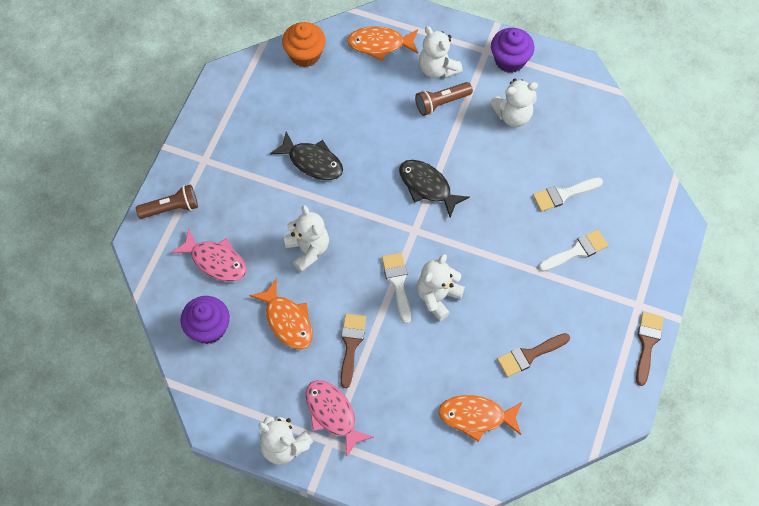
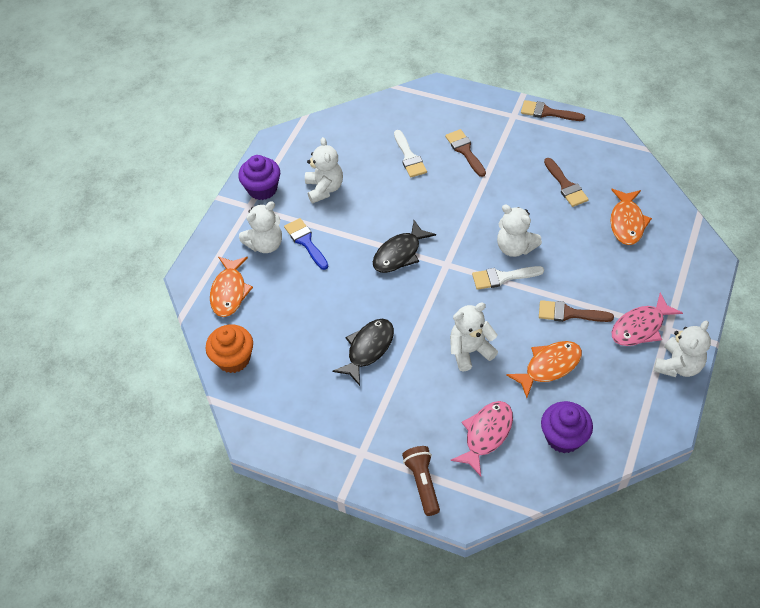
camera: 85 degrees left, 10 degrees down
(441, 103) = (306, 242): brown flashlight -> blue brush
(576, 251) = (465, 151): white brush -> brown brush

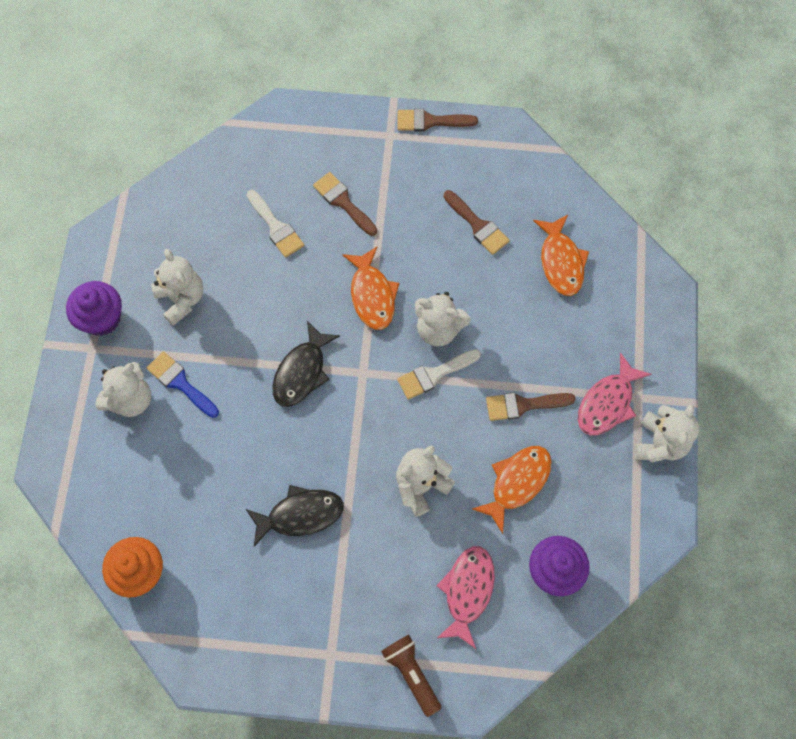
camera: 20 degrees left, 15 degrees up
(229, 292) = (105, 479): orange fish -> orange fish (372, 295)
(368, 349) = (300, 515): black fish -> black fish turned 60 degrees clockwise

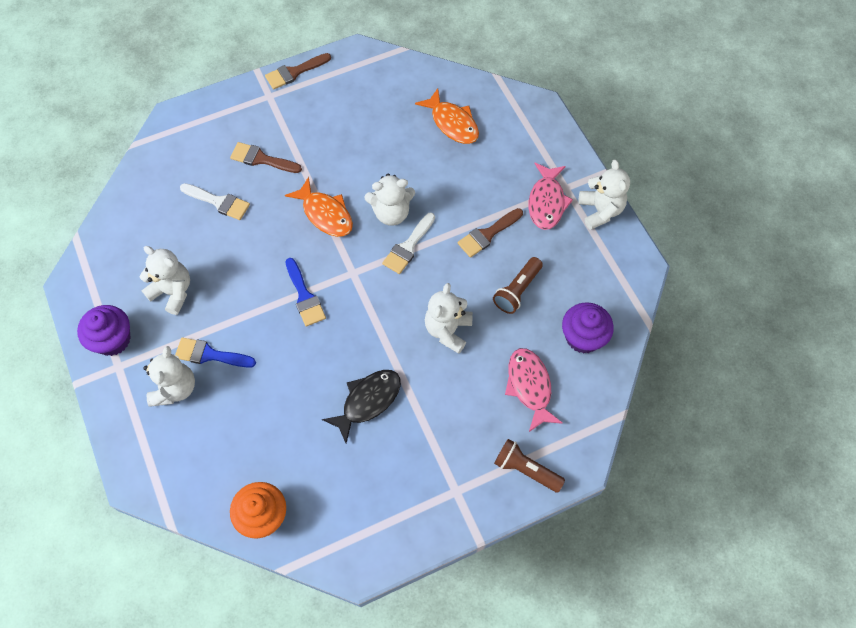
camera: 30 degrees left, 5 degrees down
(302, 372) = (304, 296): black fish -> blue brush
(477, 225) = (375, 127): brown brush -> none
(517, 482) = (517, 290): orange fish -> brown flashlight

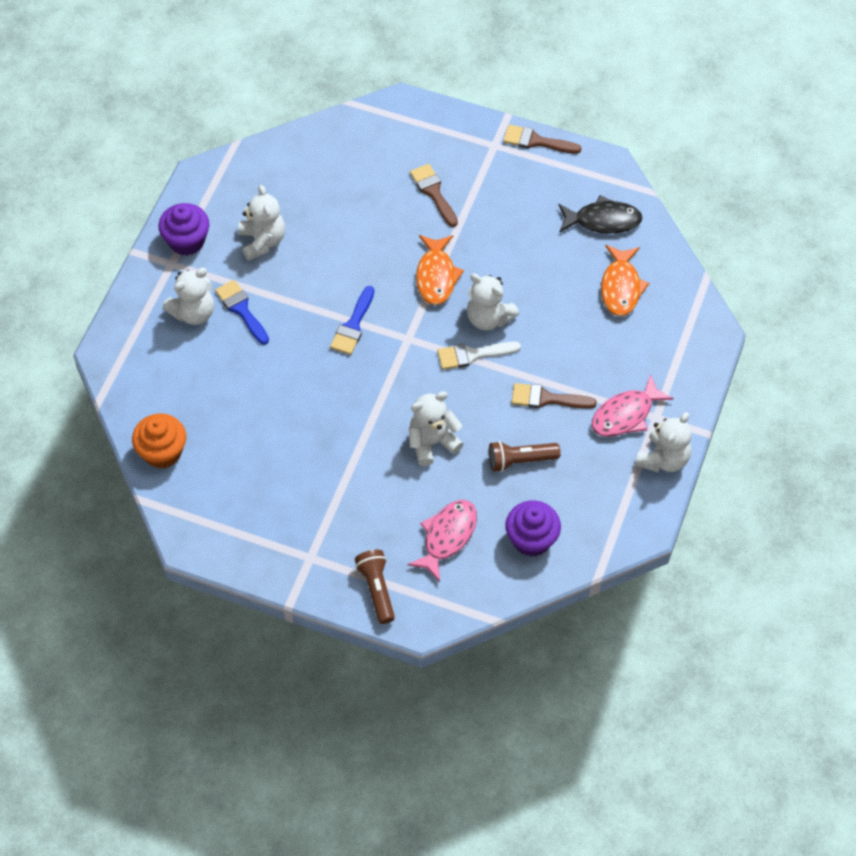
camera: 45 degrees right, 5 degrees down
(218, 202) = (365, 200): white brush -> none
(368, 401) = (317, 440): black fish -> black fish (603, 220)

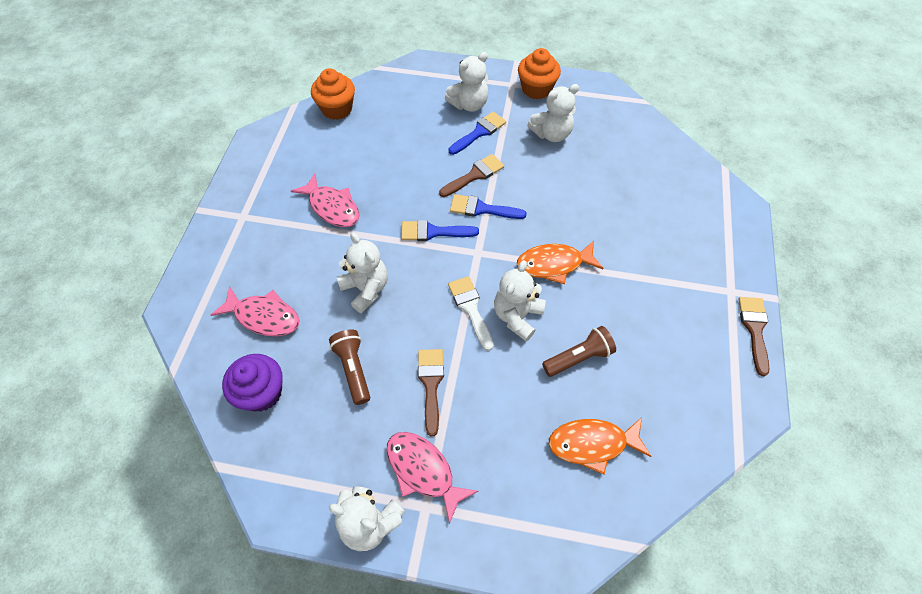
camera: 80 degrees right, 0 degrees up
(186, 241) = (536, 89): purple cupcake -> orange cupcake
(193, 312) = (469, 104): white teddy bear -> white teddy bear turned 75 degrees counterclockwise
(318, 466) = (332, 207): none -> pink fish
(373, 374) = (433, 232): none -> blue brush
(377, 589) = (209, 269): brown flashlight -> brown flashlight (578, 358)
(433, 192) = (650, 247): brown brush -> brown brush (474, 175)
(603, 220) = (677, 412): black fish -> none

